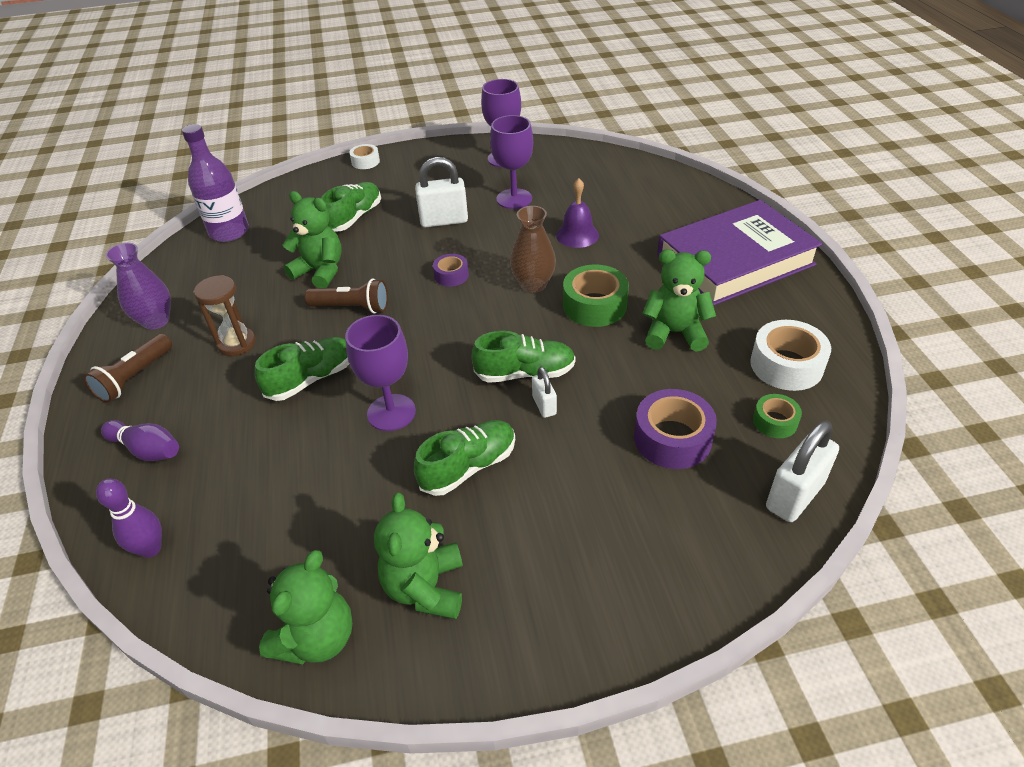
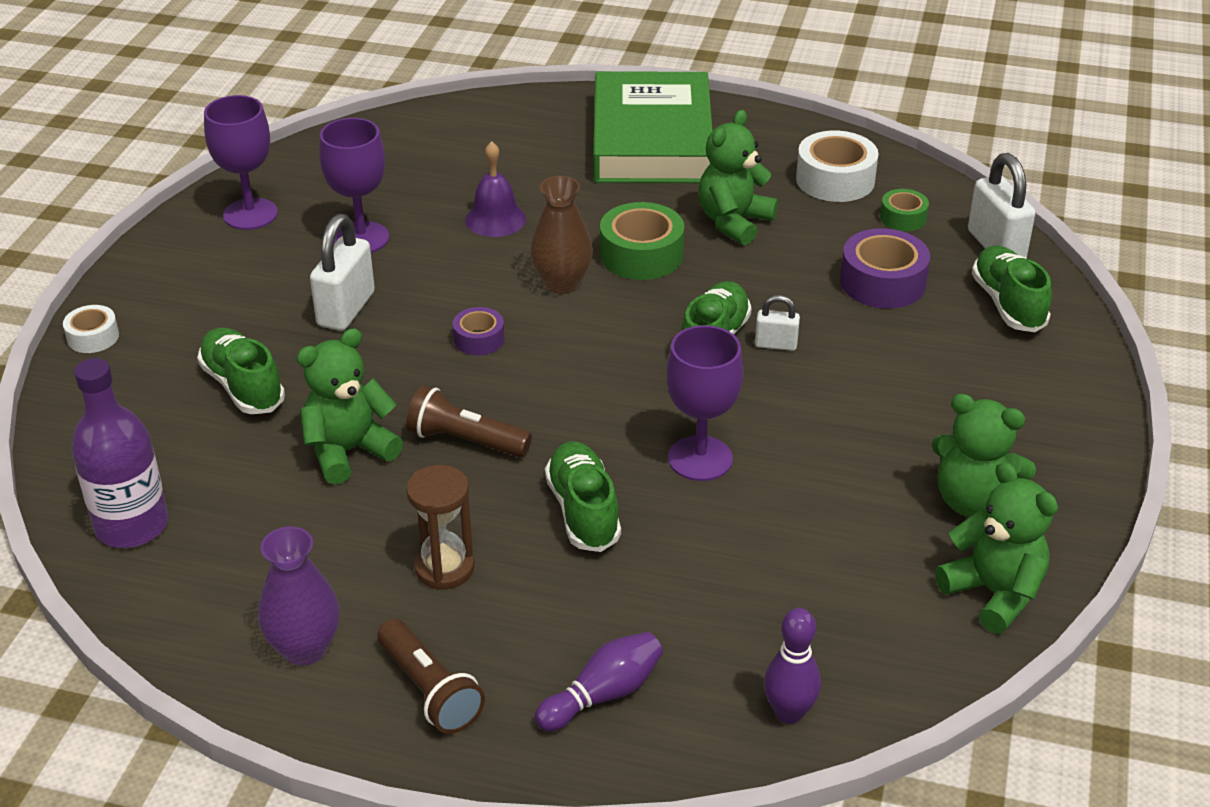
camera: 65 degrees left, 5 degrees down
(352, 307) = (465, 441): brown flashlight -> brown flashlight turned 105 degrees counterclockwise
(468, 467) = (829, 425): green shoe -> green shoe (1008, 304)
(735, 260) = (651, 140): purple book -> green book

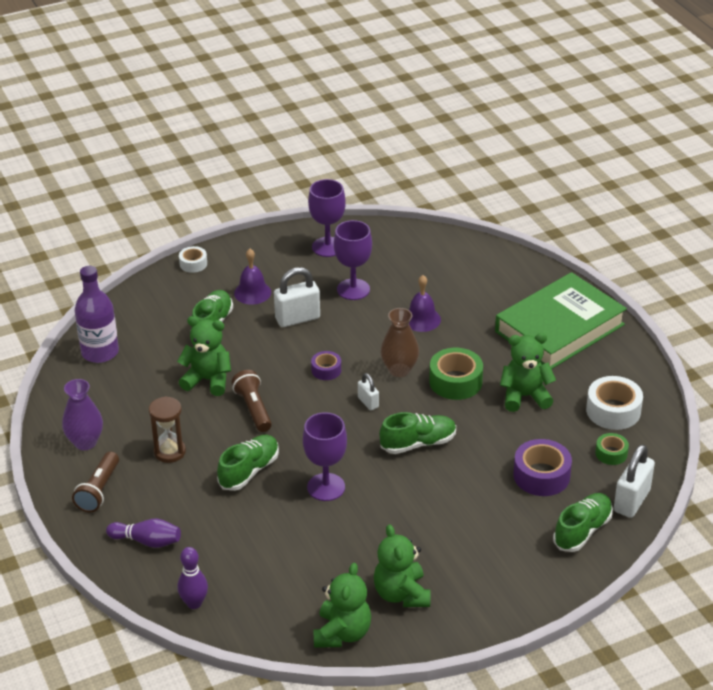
camera: 50 degrees right, 0 degrees up
(236, 318) = (252, 292): none -> purple bell
(775, 344) = (441, 465): white padlock -> white padlock (368, 402)

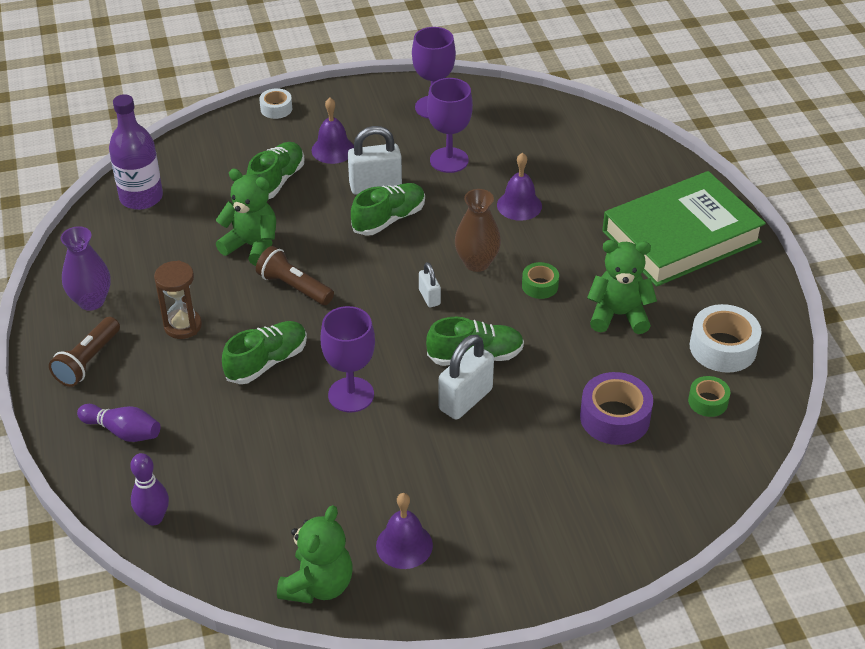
camera: 10 degrees right, 5 degrees up
(253, 409) = (294, 287): brown flashlight -> brown flashlight turned 45 degrees counterclockwise
(326, 370) = (391, 252): purple tape -> none
(401, 594) = (404, 545): green teddy bear -> purple bell
(455, 381) = (540, 286): green tape -> green tape, size x0.57
(582, 531) = (648, 496): green shoe -> green shoe (389, 219)
(631, 501) = (719, 466): white padlock -> white padlock (465, 399)

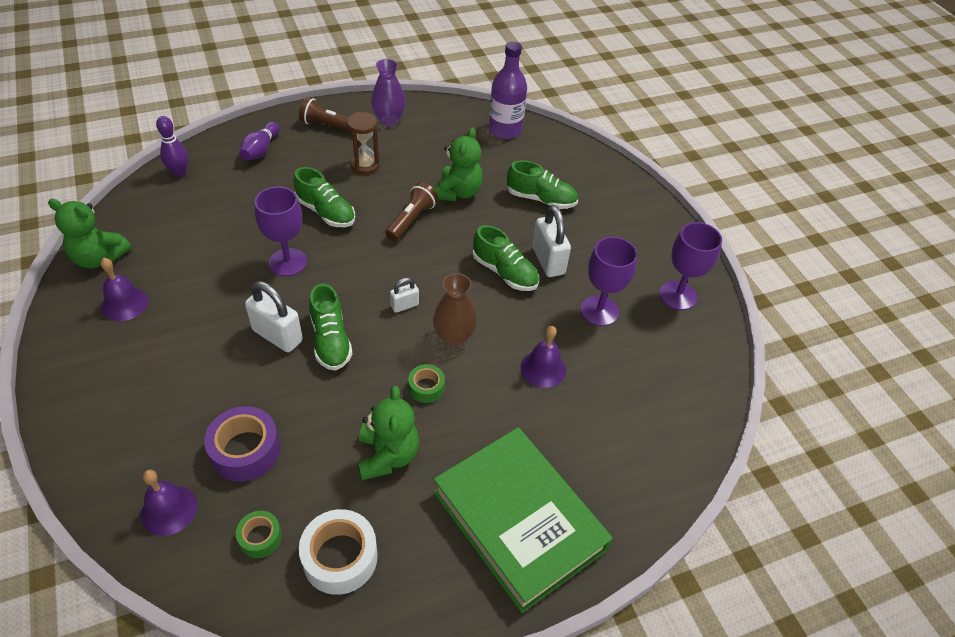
camera: 80 degrees right, 5 degrees up
(276, 109) = (638, 190): white tape -> none
(333, 150) = (592, 230): purple bell -> purple bell (169, 510)

